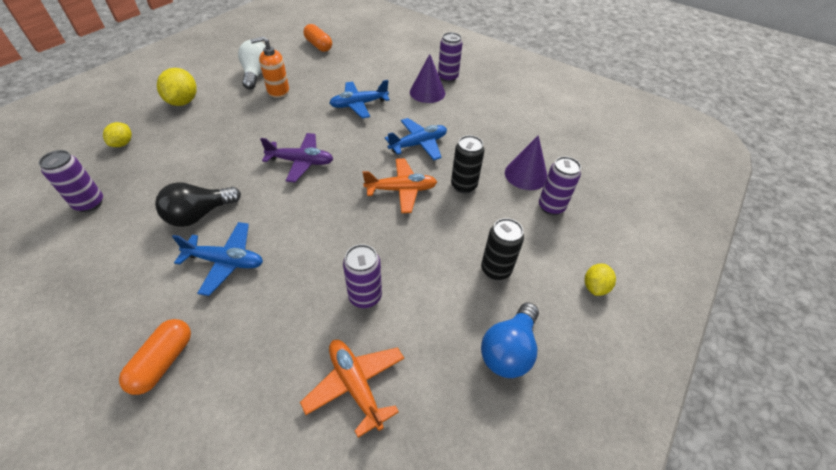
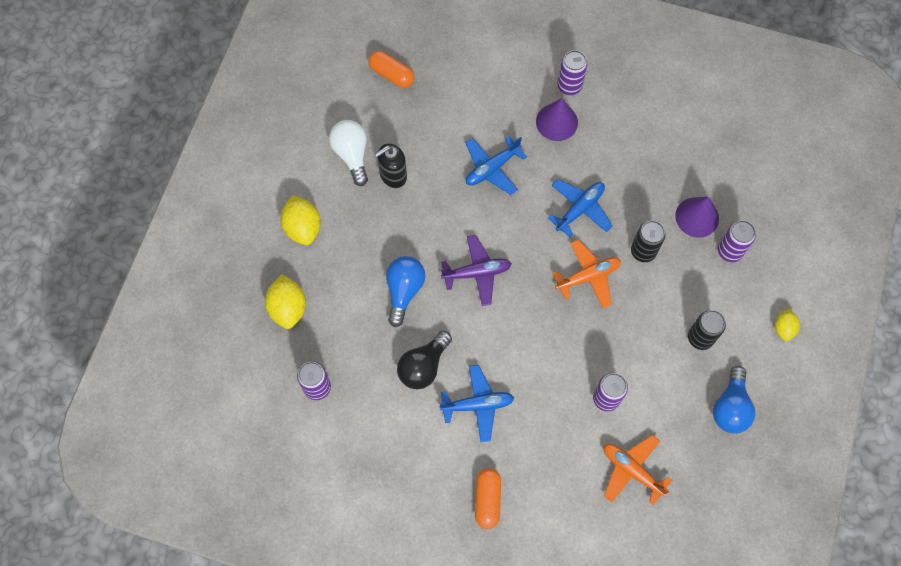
camera: 15 degrees left, 20 degrees up
(123, 143) = (288, 308): yellow lemon -> yellow lemon, size x1.66
(228, 157) = (404, 291): none -> blue light bulb
(278, 91) = (393, 175): orange soap dispenser -> black soap dispenser

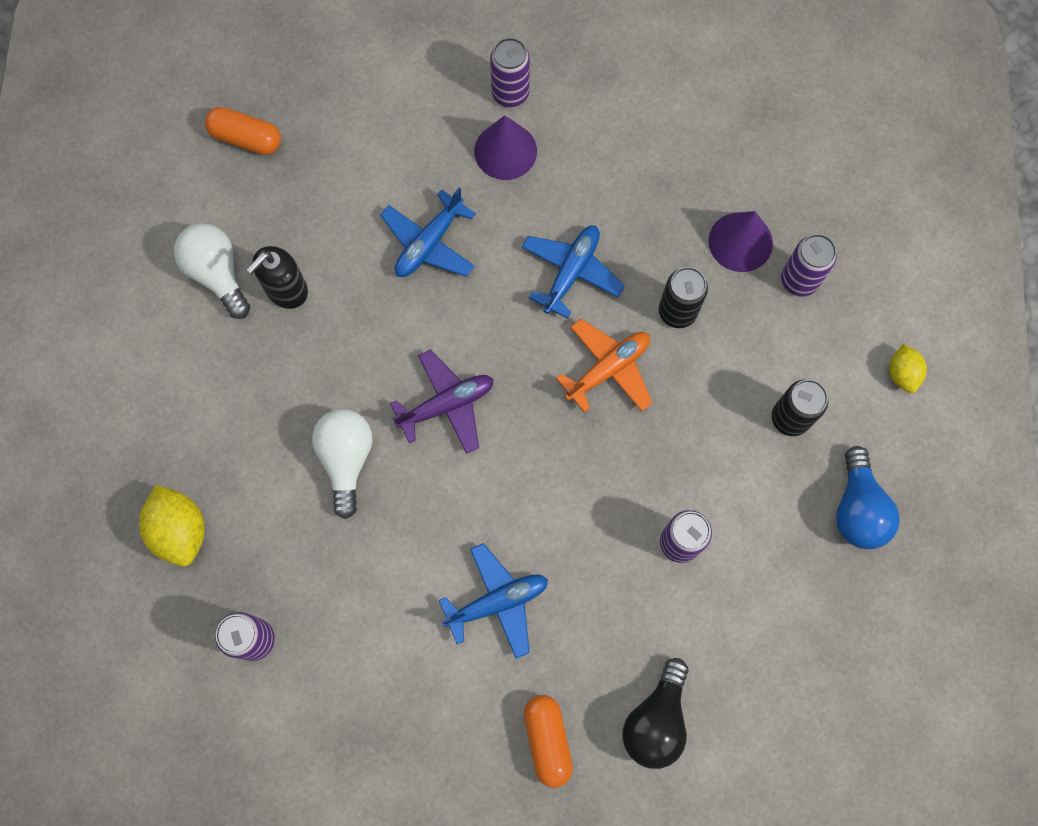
camera: 15 degrees left, 5 degrees up
(303, 228) = (172, 403): yellow lemon -> none
(404, 291) = (346, 459): blue light bulb -> white light bulb
(423, 366) = (404, 565): black light bulb -> black light bulb (656, 720)
(632, 470) = (743, 639): orange plane -> none

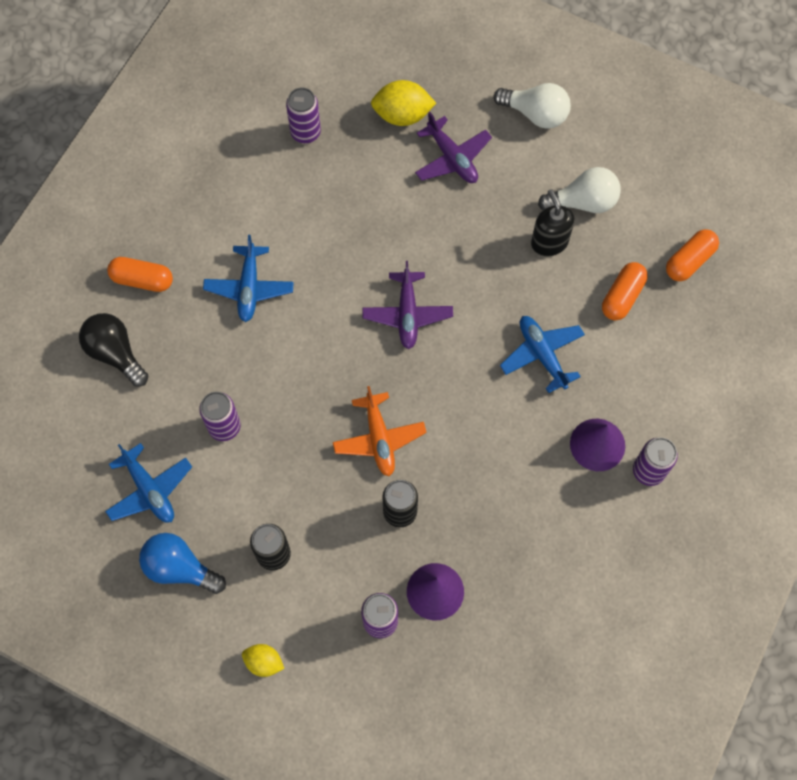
camera: 115 degrees right, 5 degrees down
(218, 444) = (452, 158): none -> purple plane
(321, 189) = (622, 296): none -> orange capsule
(346, 459) = (400, 233): white light bulb -> white light bulb (535, 114)
(571, 272) = (470, 447): blue plane -> blue plane (149, 490)

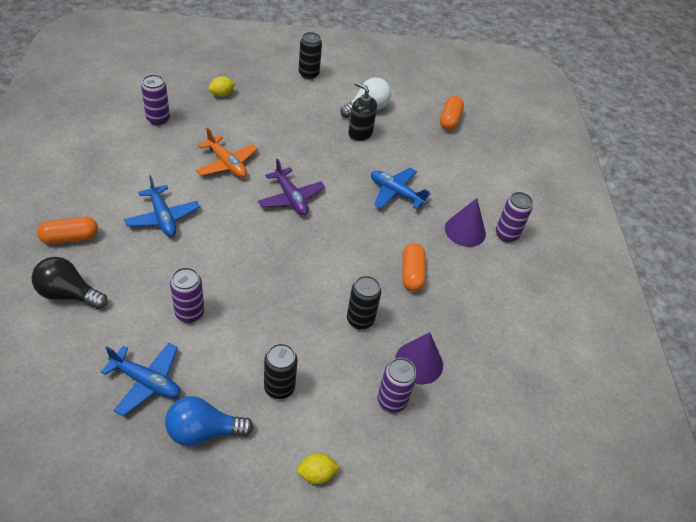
camera: 35 degrees left, 20 degrees down
(379, 438) = (316, 278): orange plane -> orange plane (226, 163)
(402, 115) = (222, 94): yellow lemon -> yellow lemon, size x0.60
(452, 158) = (269, 107): purple plane -> none
(535, 114) = (308, 74): white light bulb -> black can
(622, 296) = (423, 148): orange capsule -> orange capsule (411, 274)

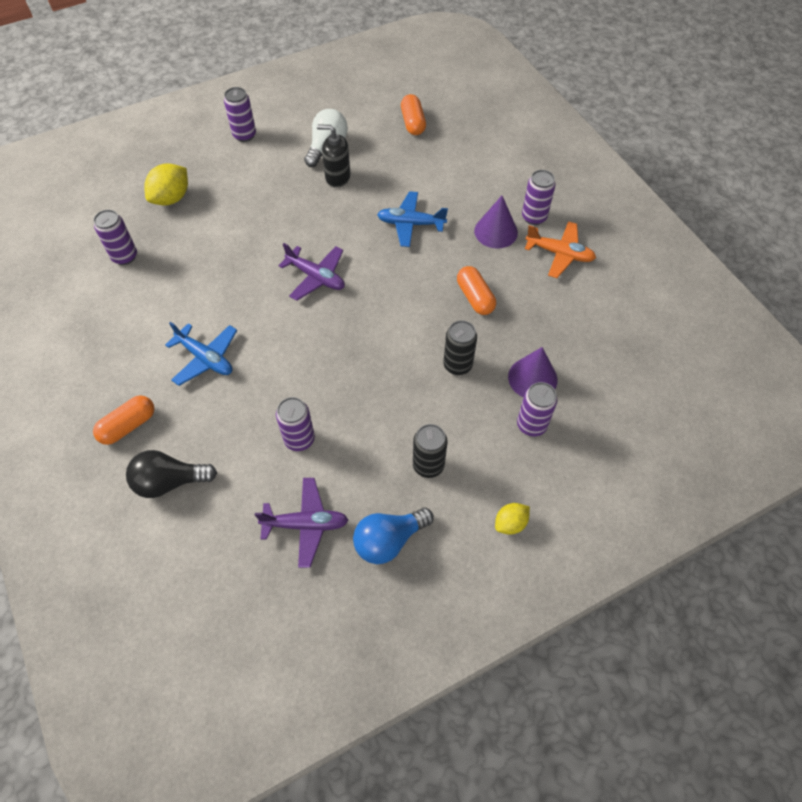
camera: 20 degrees left, 10 degrees up
(146, 381) = (305, 524): blue plane -> purple plane
(222, 94) = (171, 198): yellow lemon -> yellow lemon, size x1.66
(226, 163) = (229, 271): orange plane -> orange plane (559, 254)
(308, 74) = (244, 135): black can -> purple can

